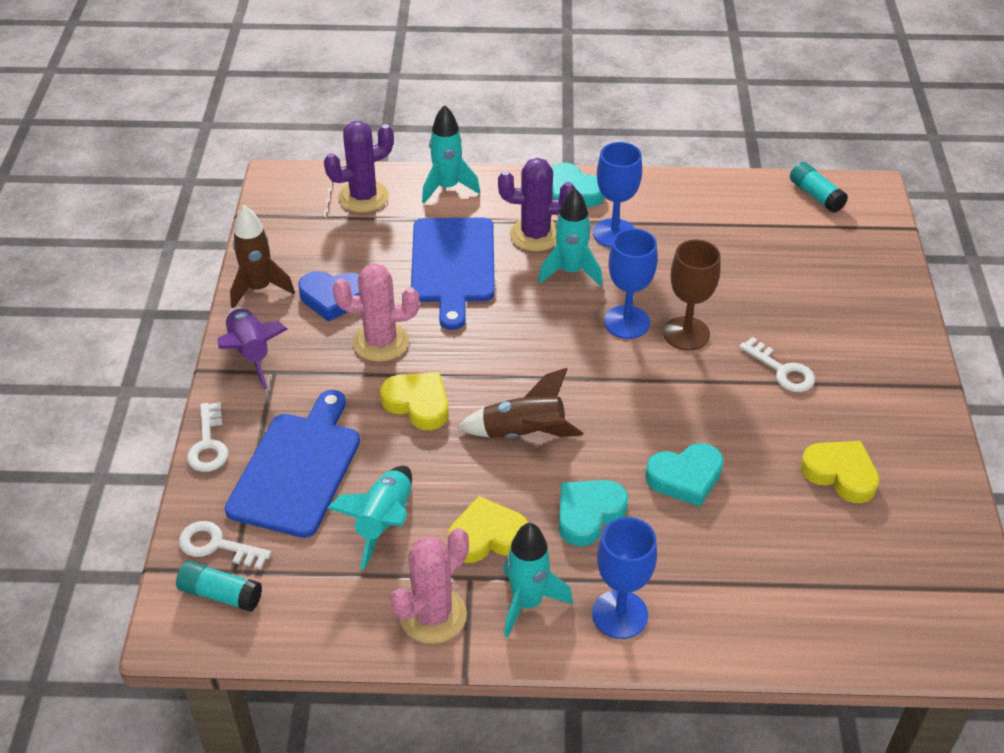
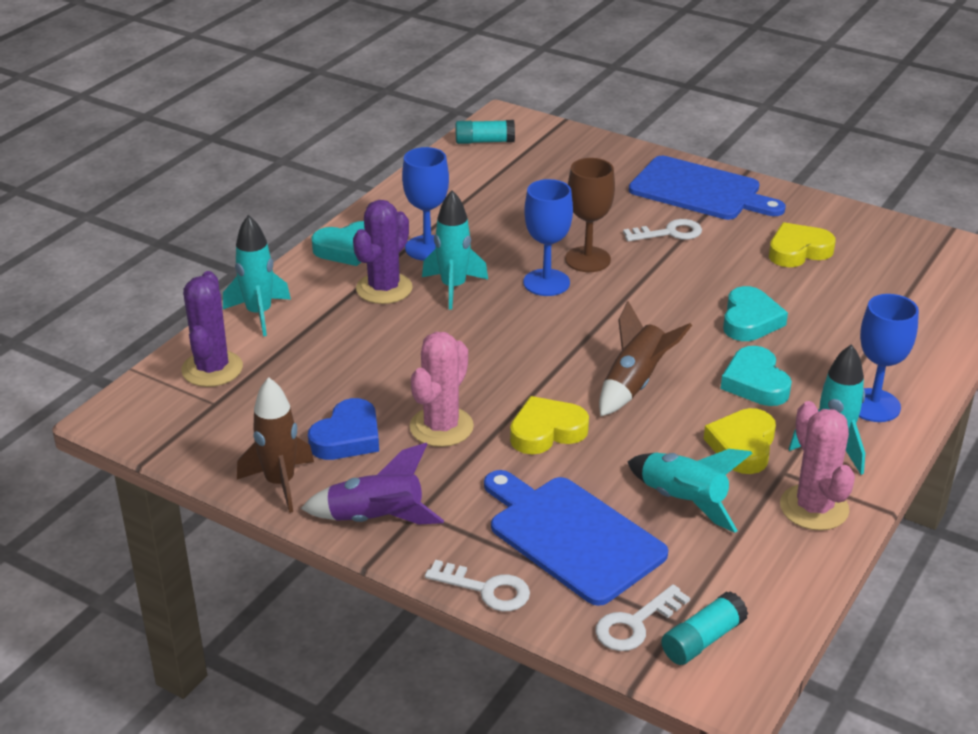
camera: 60 degrees left, 10 degrees down
(453, 265) = (376, 348): blue cutting board -> blue cutting board (700, 190)

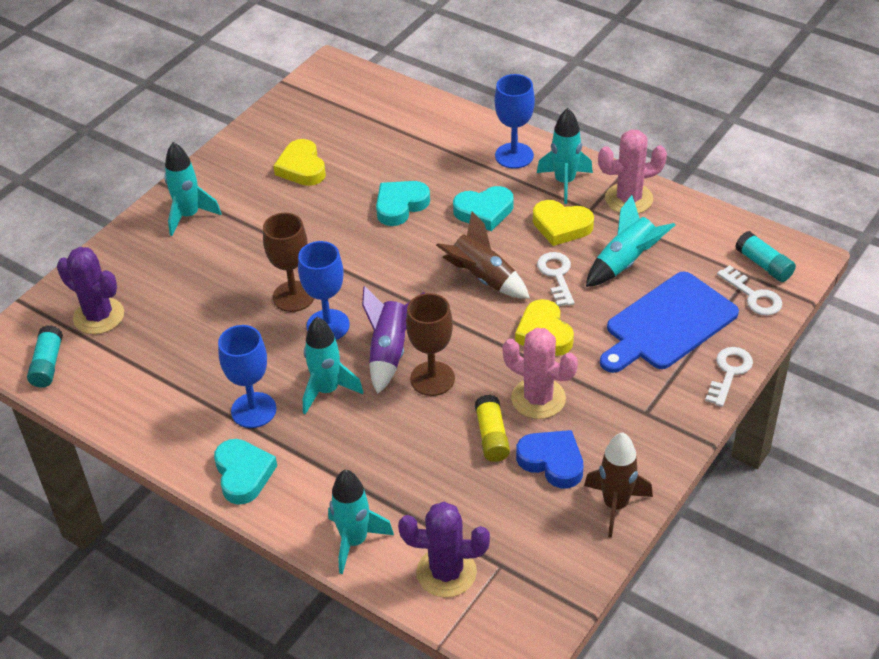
camera: 85 degrees left, 10 degrees up
(376, 519) = (656, 439): purple rocket -> purple rocket (390, 352)
(384, 288) = (322, 442): purple cactus -> purple cactus (99, 316)
(386, 394) = (492, 436): none -> yellow glue stick
(471, 352) = (432, 379): none -> brown goblet
(669, 233) = (258, 241): white key -> white key (556, 276)
(700, 190) = (189, 216): blue cutting board -> turquoise rocket
(750, 320) = (400, 206): turquoise heart -> turquoise heart turned 60 degrees counterclockwise

